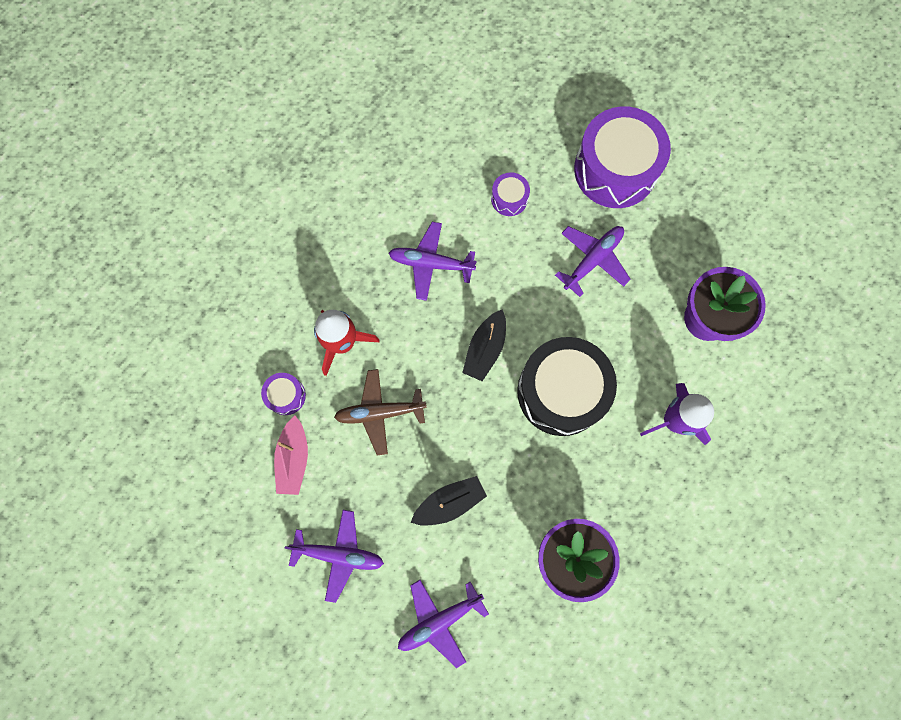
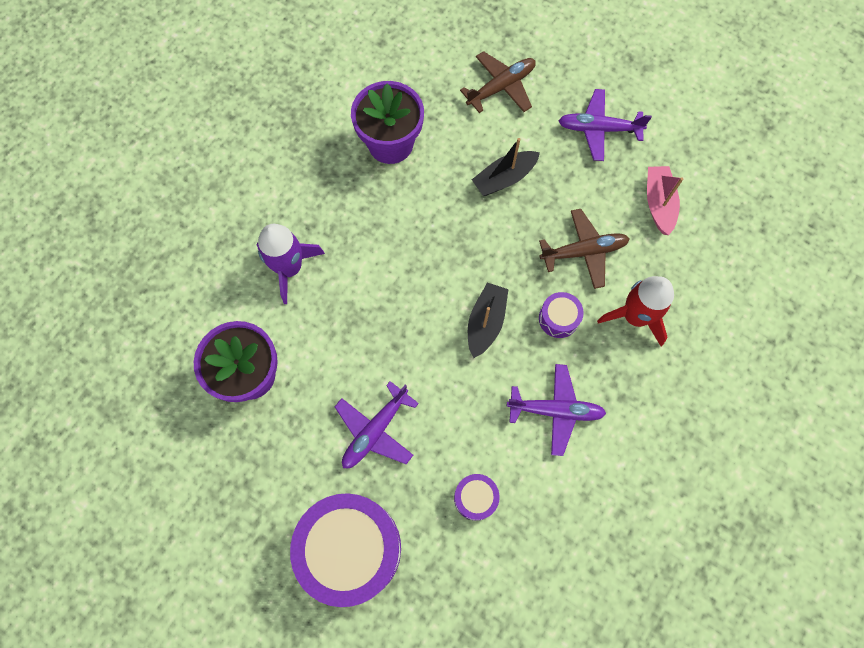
camera: 175 degrees right, 5 degrees down
(286, 396) = (680, 260): purple drum -> purple drum (558, 318)
(439, 621) = (501, 87): purple plane -> brown plane
(561, 392) = (404, 286): black drum -> none

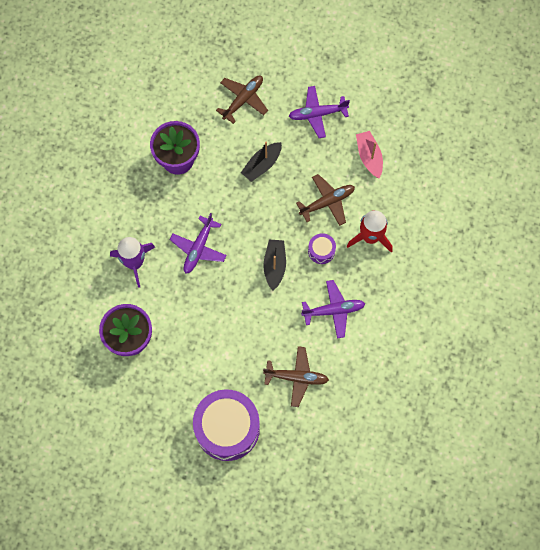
camera: 15 degrees left, 0 degrees up
(375, 431) = (222, 353): purple plane -> purple plane (198, 248)
(475, 498) = (296, 377): purple drum -> brown plane

